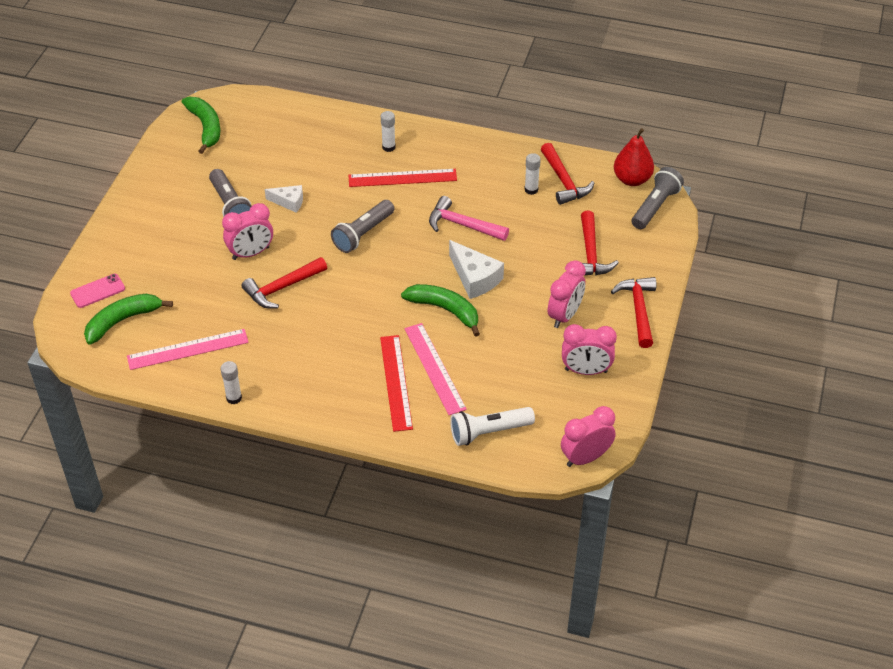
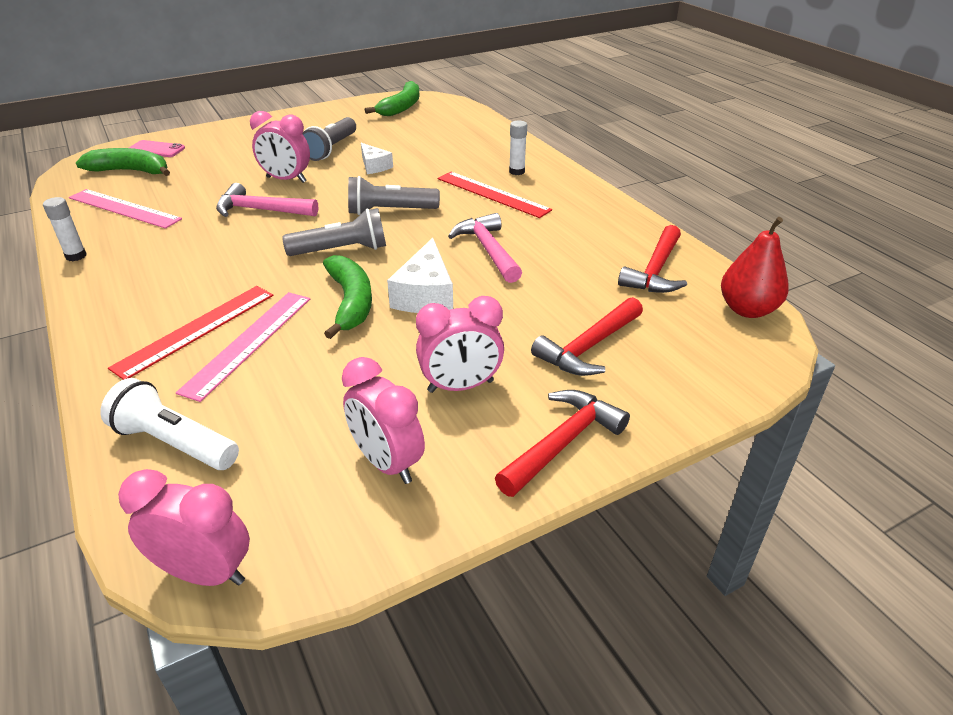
camera: 45 degrees right, 10 degrees down
(282, 288) = (261, 210): red hammer -> pink hammer
(531, 190) = (606, 259): white glue stick -> none
(655, 206) = (745, 350): grey flashlight -> grey flashlight (341, 250)

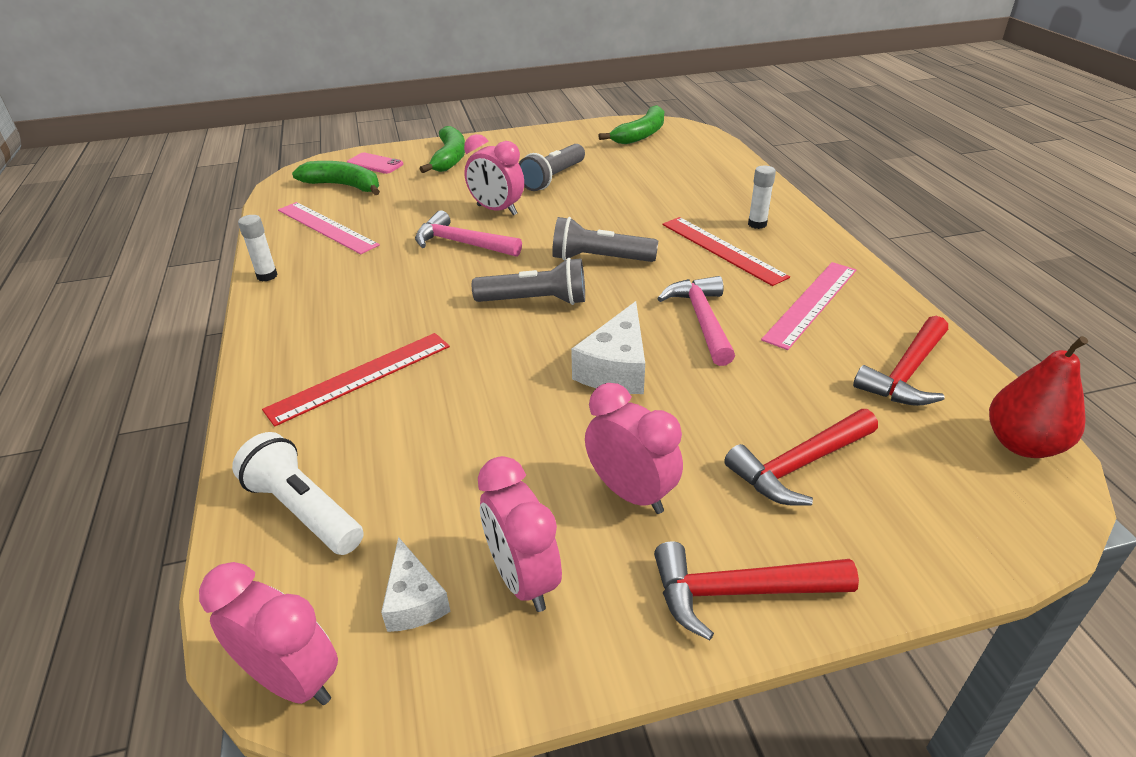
camera: 15 degrees right, 0 degrees up
(248, 342) = (410, 400): pink ruler -> pink ruler (811, 303)
(351, 302) = (530, 366): green banana -> green banana (450, 158)
(374, 166) = (595, 203): white cheese -> white cheese (414, 600)
(460, 386) = (631, 493): pink clock -> pink clock turned 135 degrees counterclockwise
(562, 443) = (739, 592): red hammer -> red hammer turned 150 degrees counterclockwise

